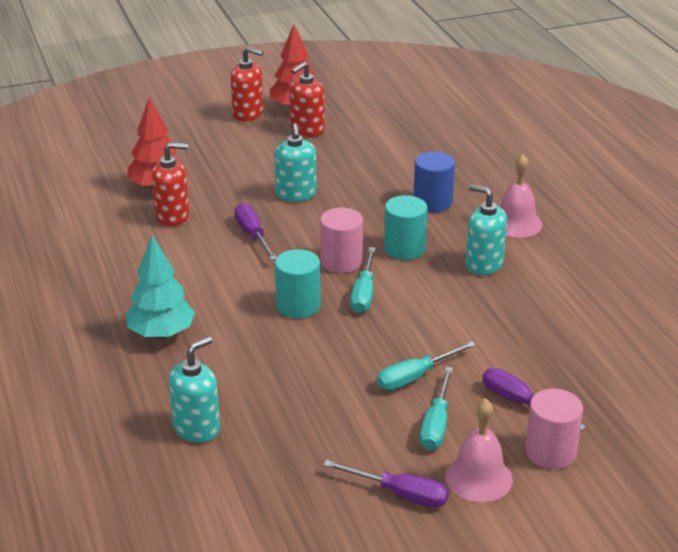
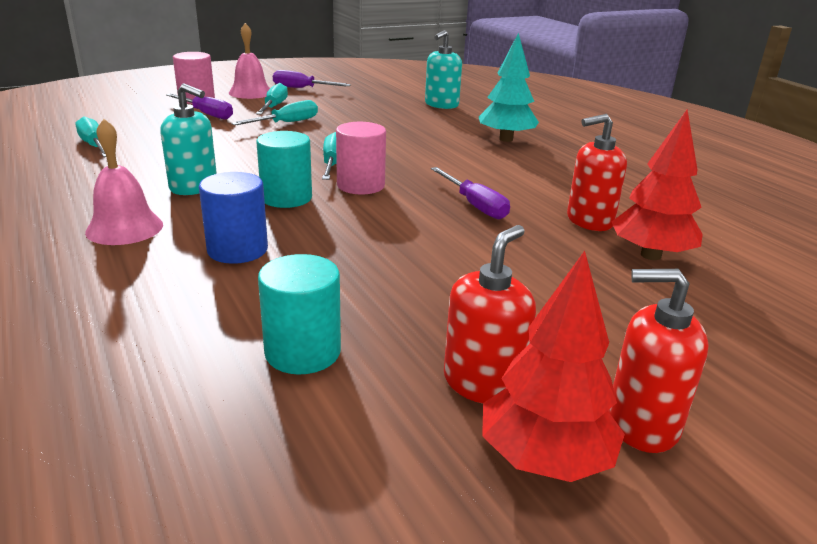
camera: 170 degrees right, 5 degrees down
(296, 194) = (444, 253): turquoise soap dispenser -> none
(298, 306) = (395, 155): turquoise cylinder -> turquoise cylinder (303, 352)
(609, 331) = (94, 146): none -> turquoise screwdriver

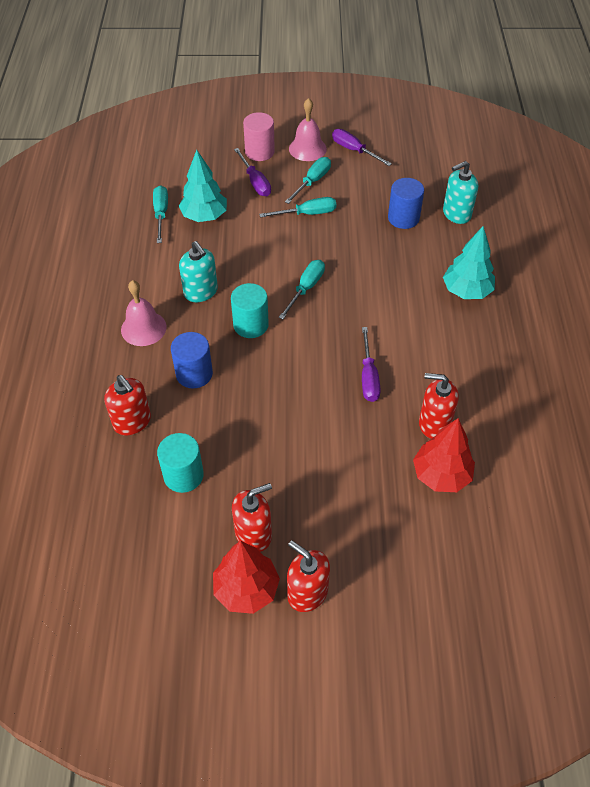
camera: 30 degrees right, 25 degrees up
(158, 140) = (204, 216): none -> turquoise tree
(164, 317) = (132, 422): none -> red soap dispenser
(360, 185) = (307, 325): pink cylinder -> none
(393, 113) = (403, 218): none -> blue cylinder

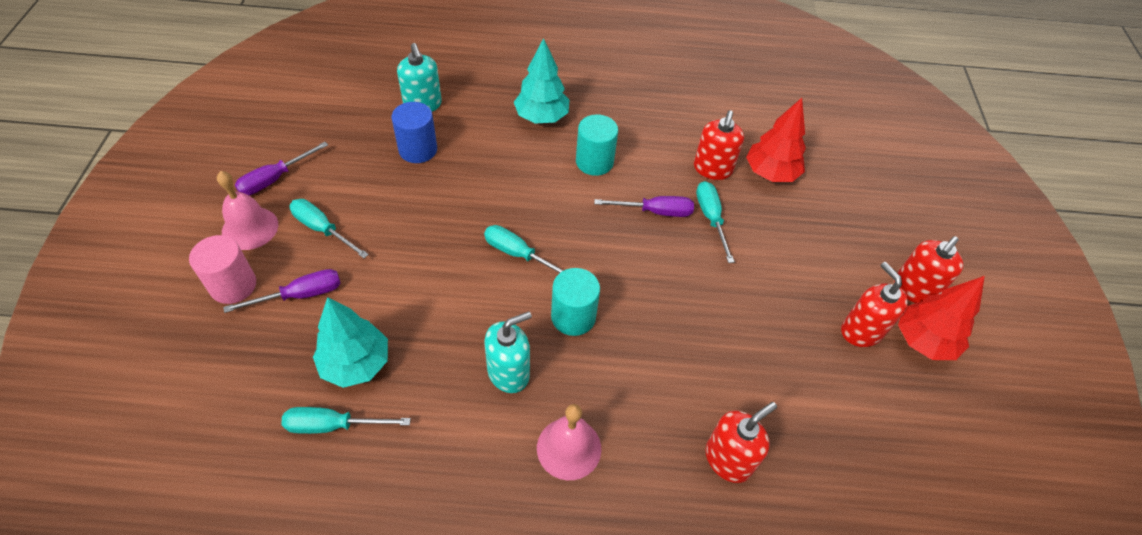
camera: 90 degrees left, 0 degrees up
(183, 475) = (800, 398): turquoise cylinder -> turquoise cylinder (594, 162)
(194, 374) = (650, 384): blue cylinder -> none
(307, 214) = (384, 240): turquoise screwdriver -> turquoise screwdriver (711, 218)

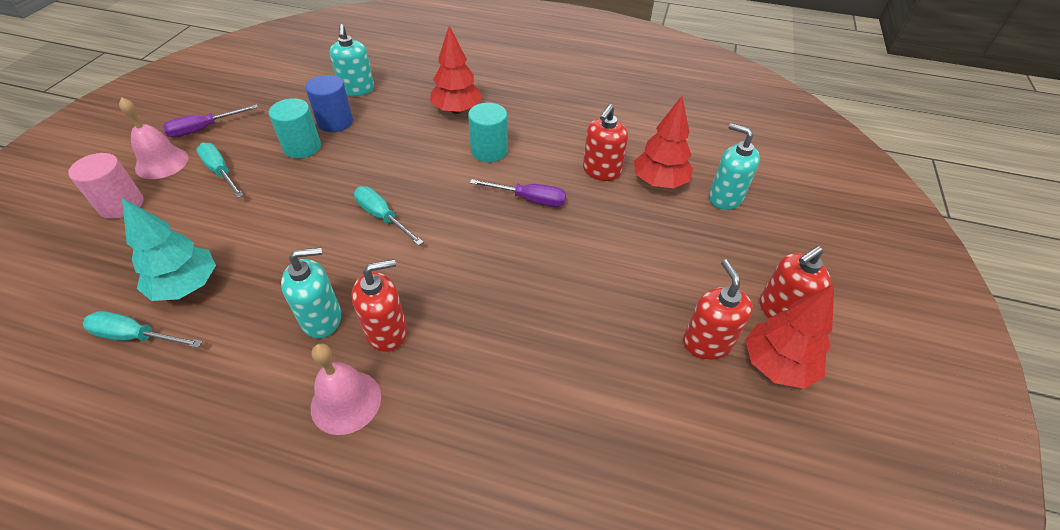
camera: 15 degrees right, 5 degrees down
(300, 295) = (172, 221): purple screwdriver -> none
(541, 117) = (457, 110): turquoise tree -> red tree
(573, 317) = (408, 279): turquoise cylinder -> turquoise cylinder (302, 147)
(711, 218) = (583, 213): turquoise screwdriver -> none
(728, 459) = (509, 447): red soap dispenser -> red soap dispenser (386, 332)
(835, 181) = (725, 197): none -> turquoise soap dispenser

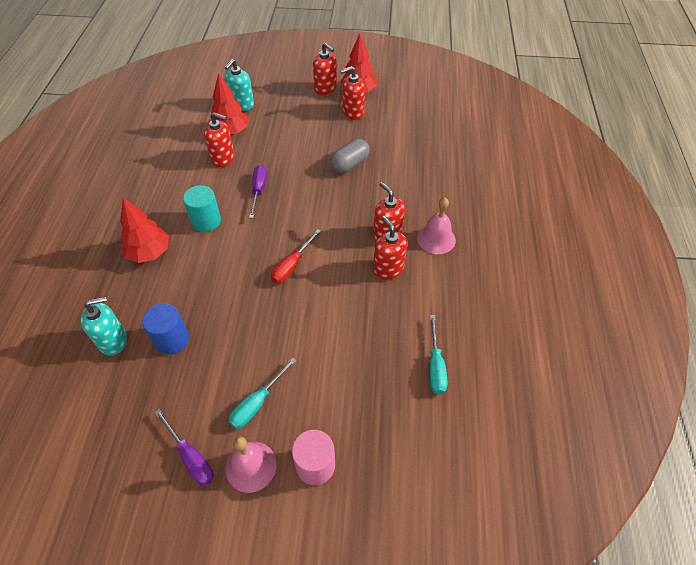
camera: 100 degrees left, 5 degrees up
(186, 286) = (386, 359): turquoise tree -> none
(302, 147) = (213, 351): turquoise cylinder -> none
(322, 318) = (388, 269): turquoise soap dispenser -> red soap dispenser
(382, 217) = (292, 265): turquoise screwdriver -> red screwdriver
(561, 312) = (350, 164): none -> grey capsule

